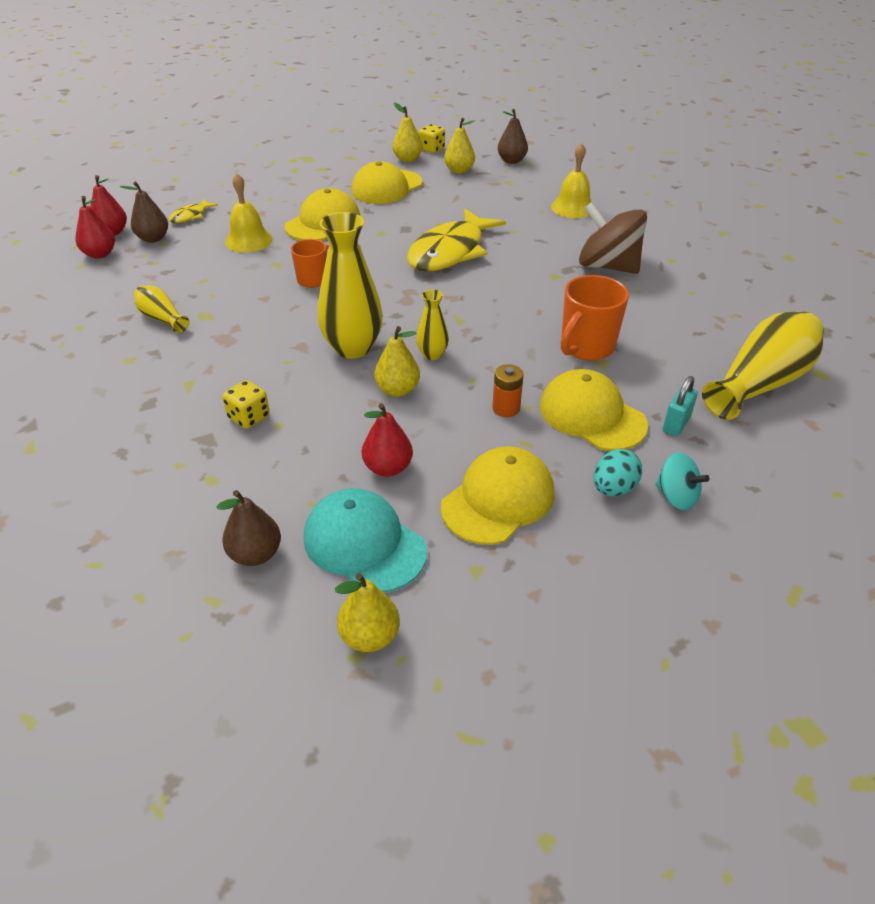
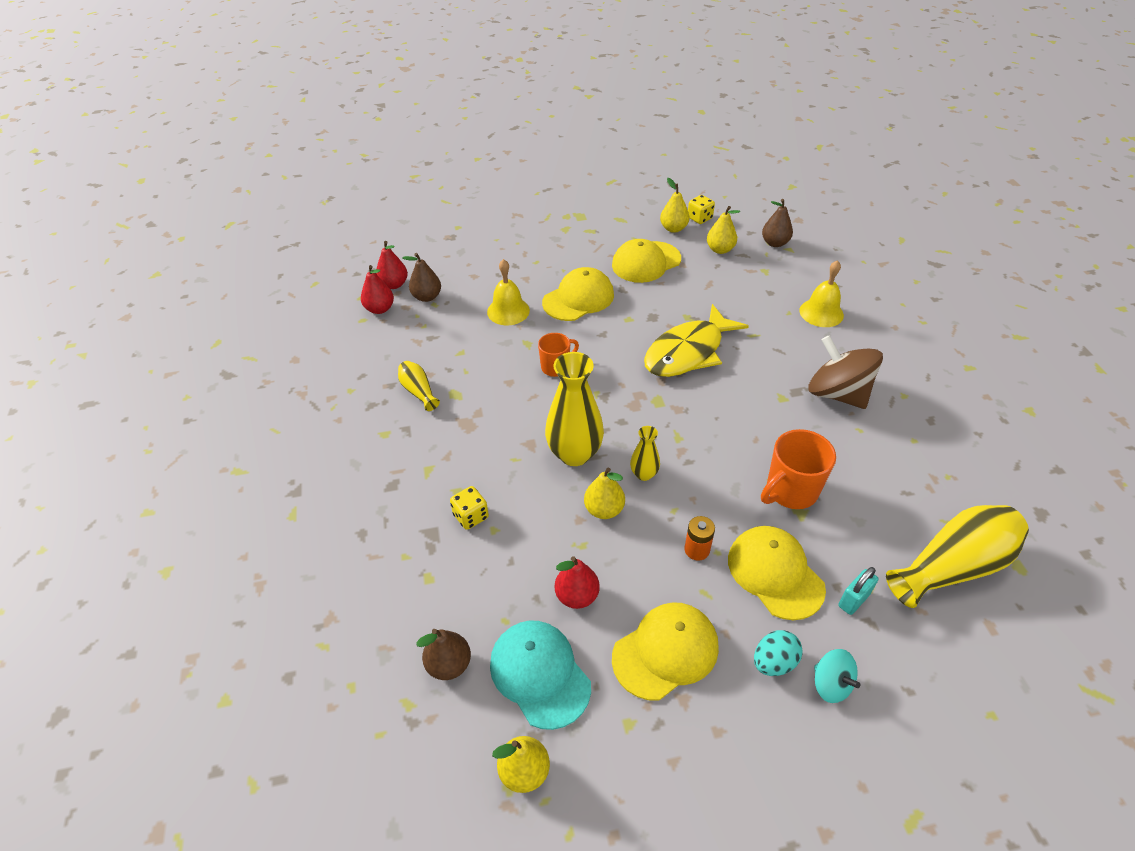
camera: 15 degrees right, 5 degrees up
(190, 216) = (463, 274): yellow fish -> none

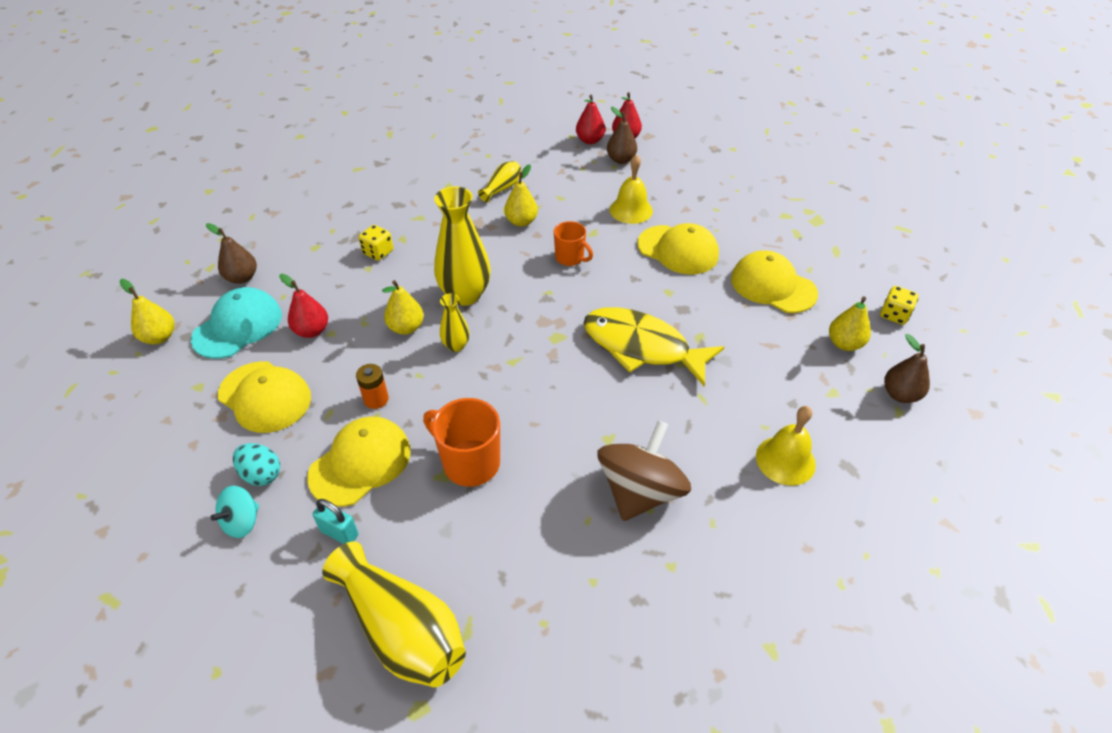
camera: 70 degrees right, 0 degrees up
(673, 228) = (854, 296): yellow pear -> yellow pear (521, 221)

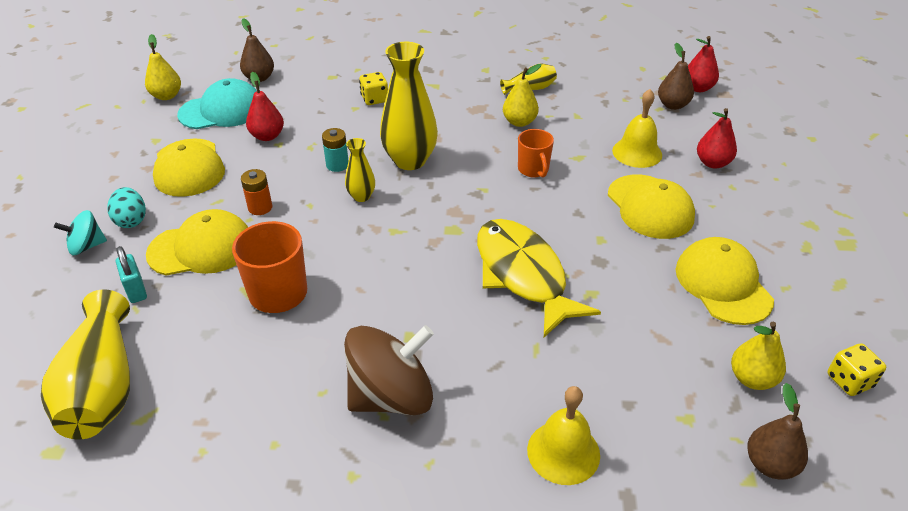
camera: 35 degrees right, 5 degrees down
(406, 327) = (337, 165): yellow pear -> turquoise battery
(590, 140) = (657, 78): red pear -> red pear (712, 163)

